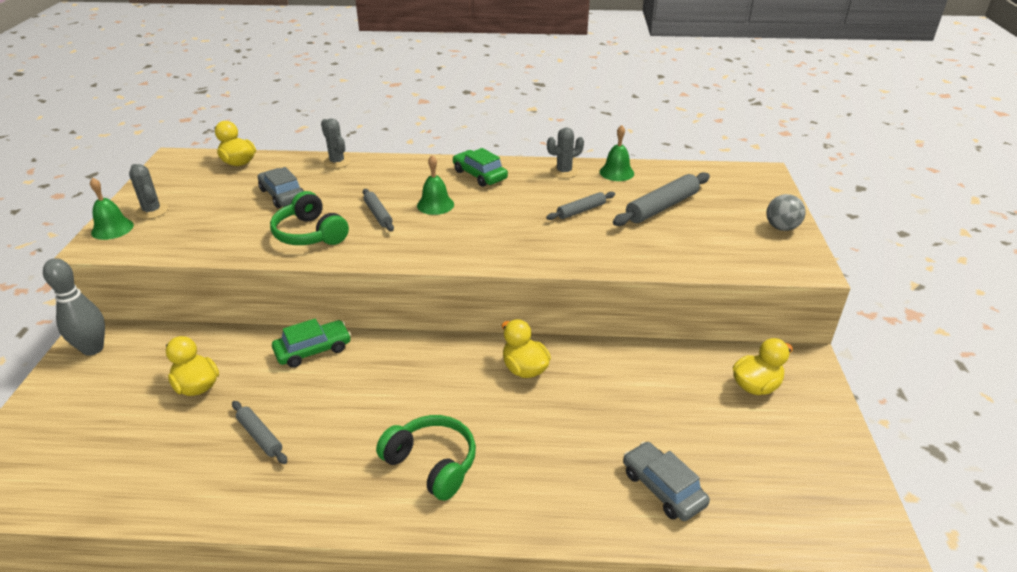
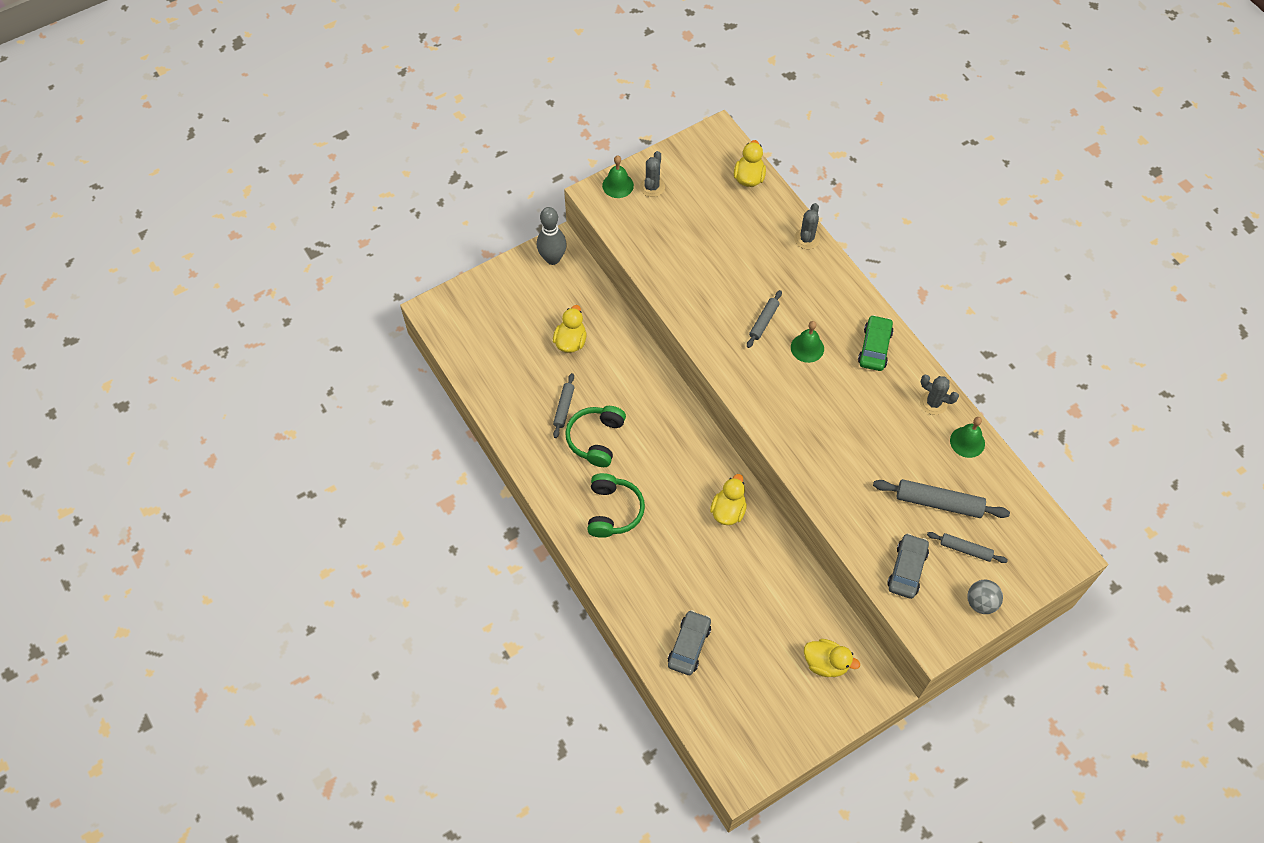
camera: 55 degrees right, 25 degrees up
(283, 195) = (735, 244): grey car -> grey car (907, 569)
(310, 234) = (707, 300): green headphones -> green headphones (596, 439)
(313, 350) = (646, 376): green car -> none
(581, 211) = (883, 449): grey rolling pin -> grey rolling pin (965, 549)

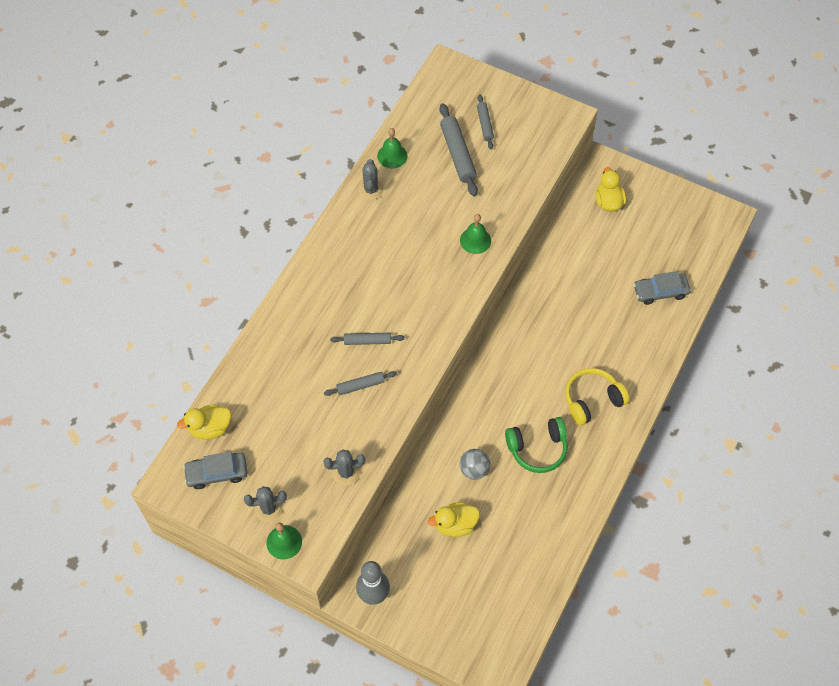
camera: 120 degrees left, 0 degrees up
(564, 408) = (525, 492): grey rolling pin -> grey rolling pin (360, 386)
(613, 511) = (592, 400): green headphones -> yellow headphones
(728, 511) = (534, 318): yellow duck -> none
(806, 239) = (256, 348): grey cactus -> grey cactus (346, 472)
(807, 348) = (374, 297): green bell -> green bell (475, 240)
(874, 347) = (342, 249): green car -> none
(907, 569) = (526, 152): grey car -> grey car (217, 473)
(981, 602) = (520, 101): grey ball -> grey ball (474, 469)

